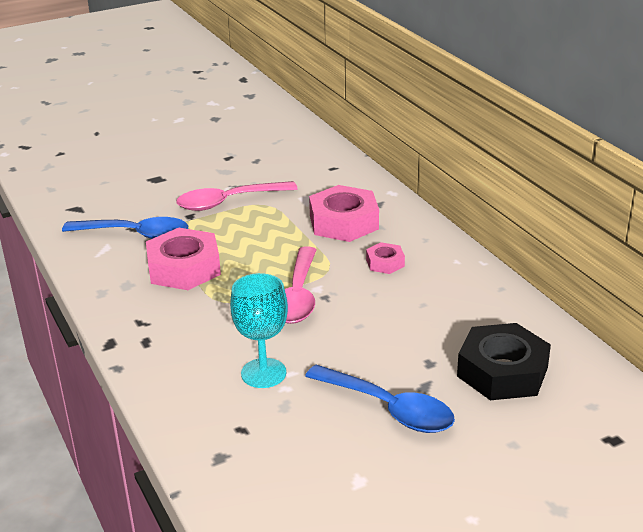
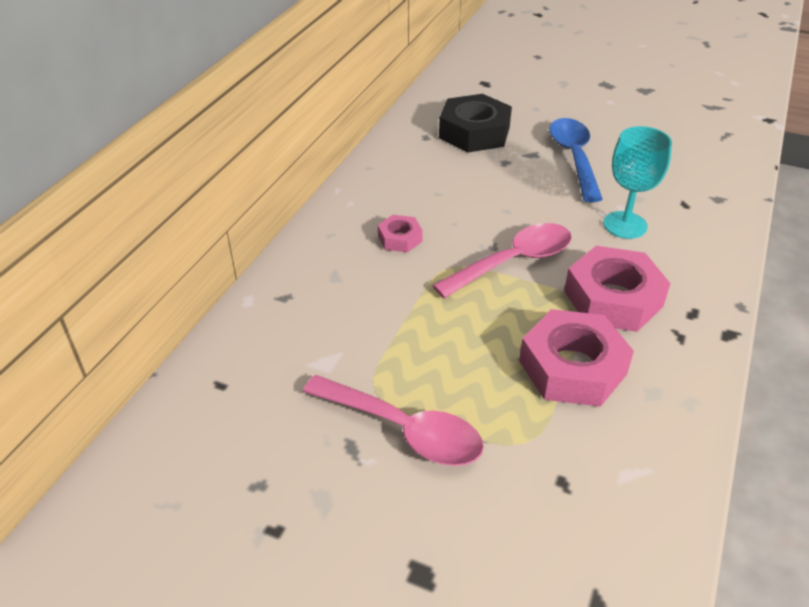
camera: 130 degrees left, 10 degrees up
(136, 234) = (570, 466): blue spoon -> none
(344, 222) = (352, 301): pink nut -> pink nut (613, 298)

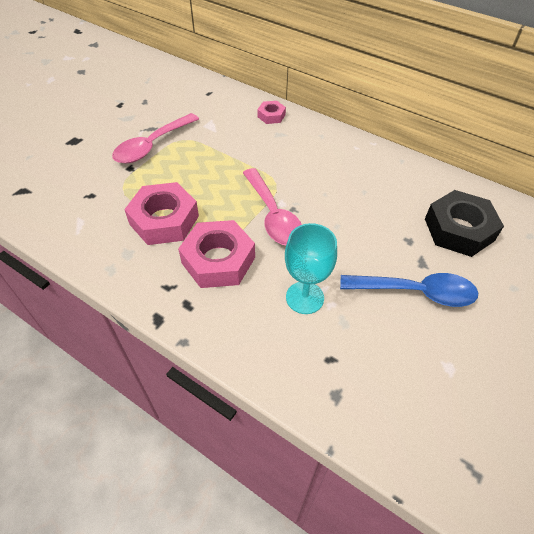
camera: 100 degrees right, 10 degrees up
(400, 238) = (311, 164): pink nut -> pink nut (271, 116)

